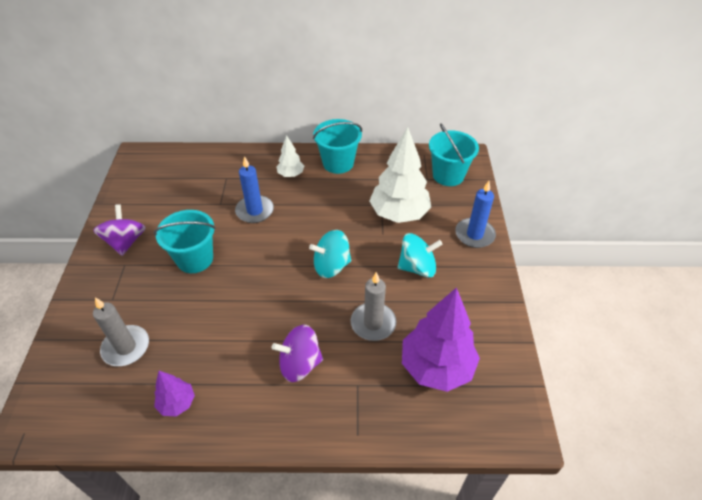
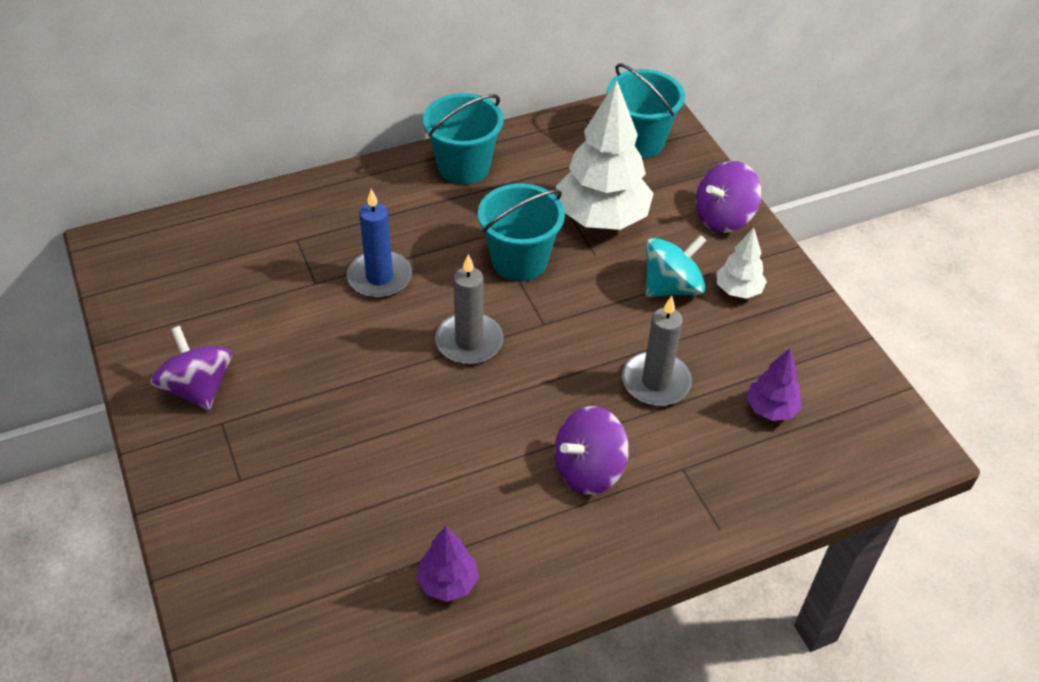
camera: 25 degrees left, 0 degrees up
(126, 347) = (315, 538): grey candle -> grey candle (469, 342)
(195, 259) = (333, 378): turquoise bucket -> turquoise bucket (519, 261)
(291, 174) = (400, 205): white tree -> white tree (738, 290)
(331, 266) = (549, 323): turquoise spinning top -> none
(436, 367) = (770, 409): purple tree -> purple tree, size x0.49
(474, 235) = (723, 217): blue candle -> purple spinning top

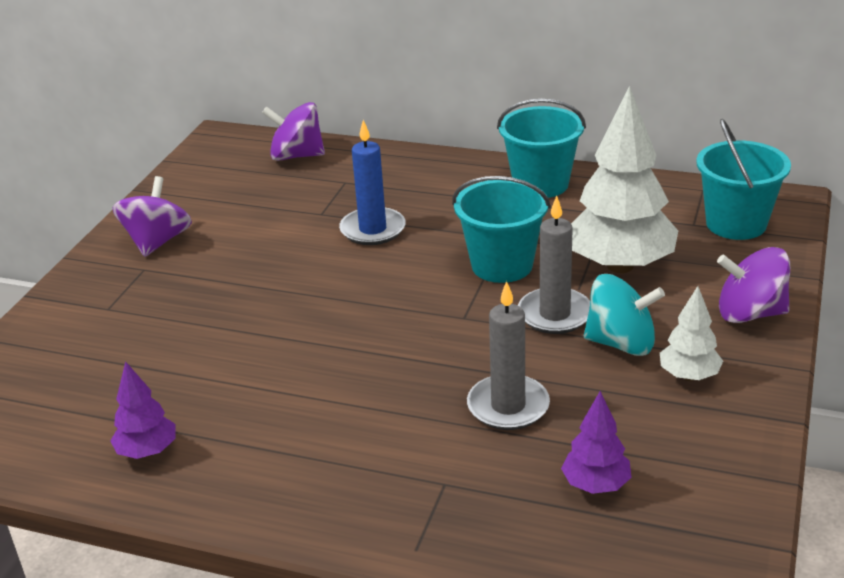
camera: 45 degrees right, 15 degrees down
(469, 342) = (384, 301): grey candle -> grey candle (554, 314)
(588, 469) = (360, 438): purple spinning top -> purple spinning top (297, 156)

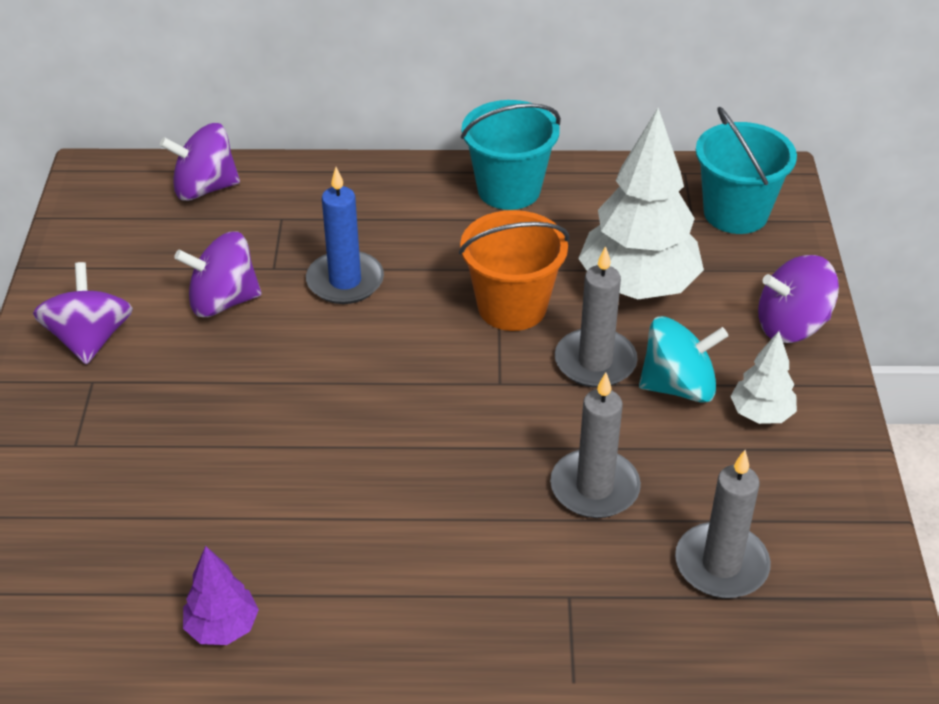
camera: 20 degrees left, 10 degrees up
(270, 230) = (223, 301): none -> purple spinning top
(502, 265) = (512, 307): turquoise bucket -> orange bucket
(595, 485) = (721, 564): purple tree -> grey candle

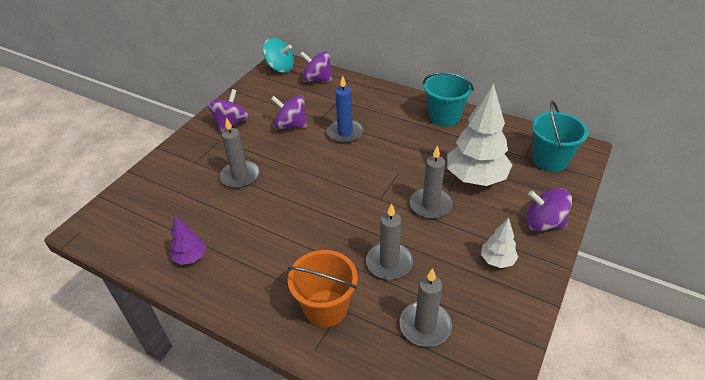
camera: 30 degrees right, 0 degrees up
(197, 438) = (240, 176): none -> grey candle
(512, 307) = (409, 167): orange bucket -> orange bucket (326, 308)
(678, 386) = (463, 231): turquoise spinning top -> turquoise spinning top (280, 68)

